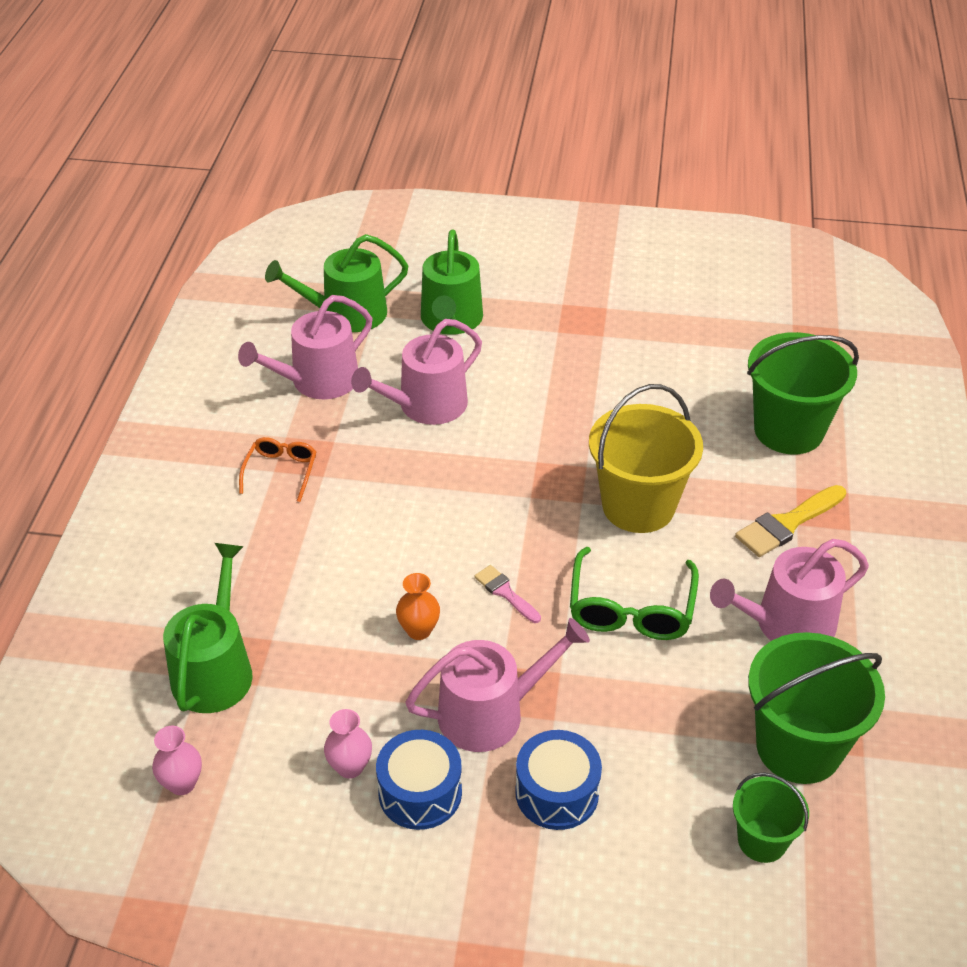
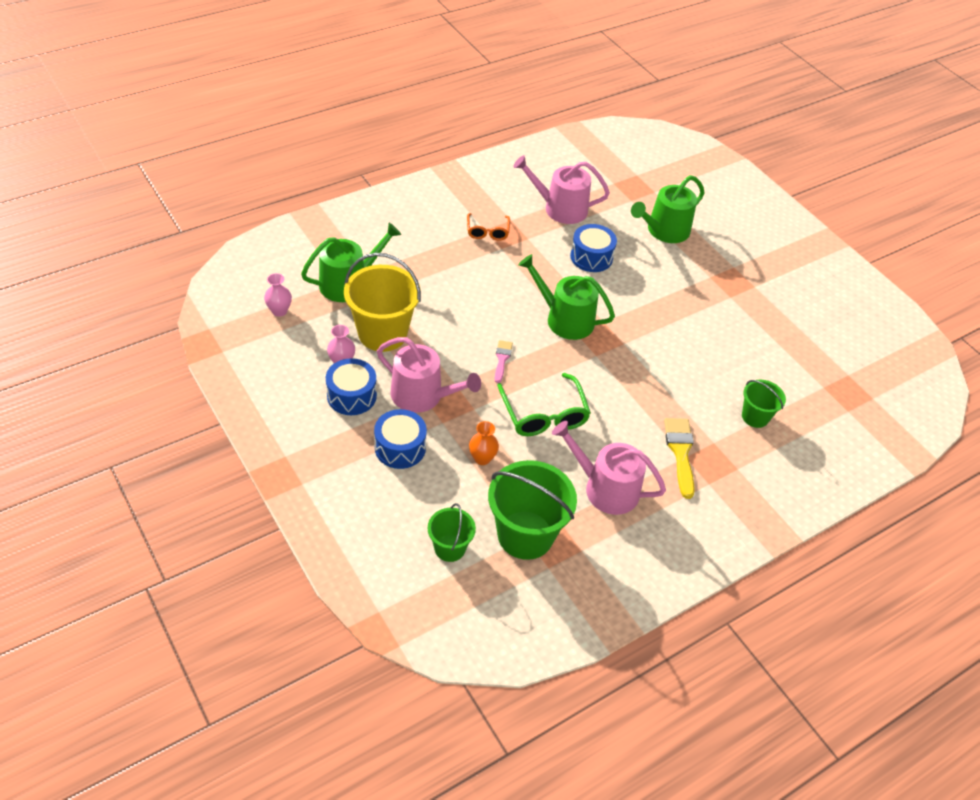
camera: 45 degrees right, 5 degrees up
(281, 471) = (487, 232): orange glasses -> orange glasses turned 120 degrees clockwise
(346, 314) = (618, 190): green watering can -> green watering can (564, 319)
(419, 630) = (444, 340): orange vase -> orange vase (482, 458)
(425, 406) = (591, 257): pink watering can -> blue drum
(631, 609) = (544, 415): green glasses -> green glasses turned 75 degrees counterclockwise
(638, 506) = (619, 380): yellow bucket -> yellow bucket (382, 333)
(787, 524) = (680, 452): yellow brush -> yellow brush turned 75 degrees clockwise
(788, 430) = (755, 417): green bucket -> green bucket, size x0.54

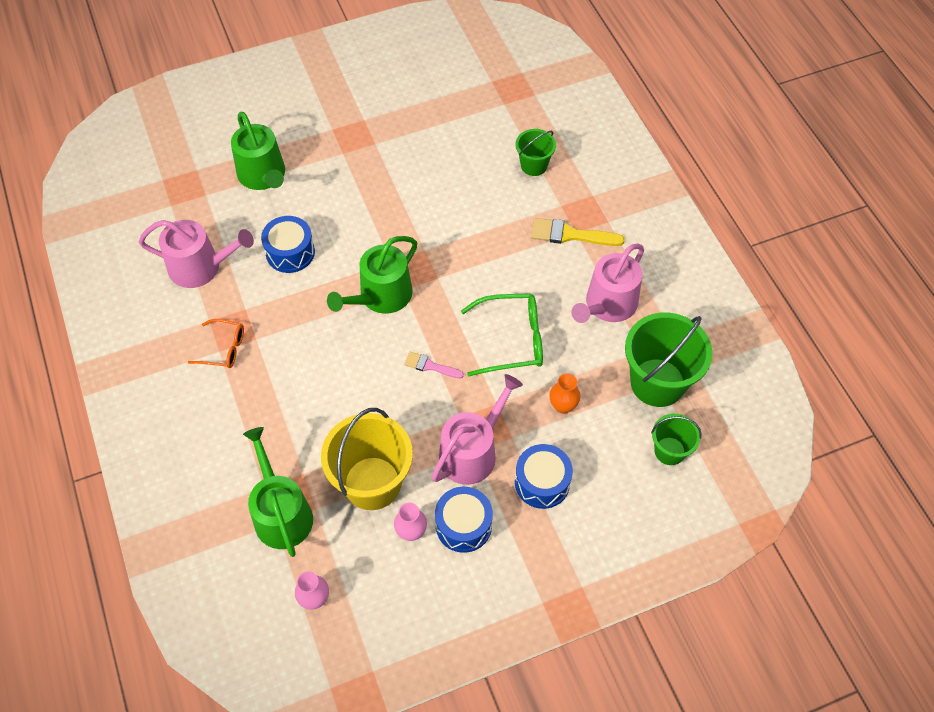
camera: 75 degrees left, 10 degrees up
(560, 208) = (201, 267): pink watering can -> pink watering can turned 105 degrees counterclockwise

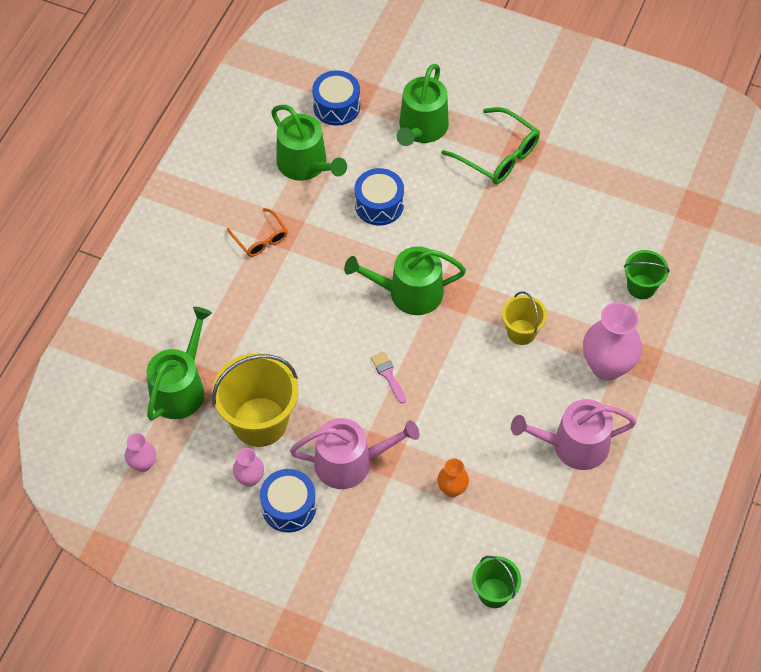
camera: 45 degrees right, 0 degrees up
(201, 267) = (306, 165): pink watering can -> green watering can
(489, 259) = (521, 332): none -> yellow bucket
(513, 340) = (470, 408): green glasses -> green glasses (499, 155)
(542, 482) = (375, 528): blue drum -> blue drum (336, 106)
(570, 235) = (607, 366): yellow brush -> pink vase
(657, 382) = (544, 536): green bucket -> none

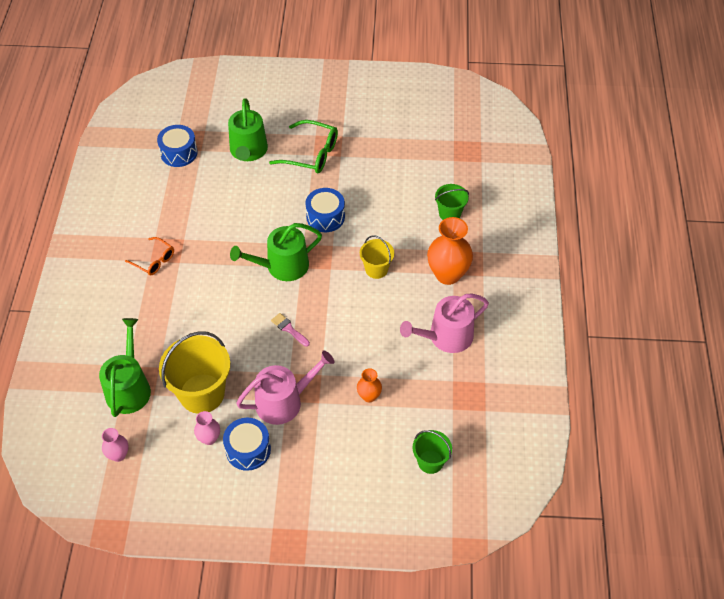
camera: 20 degrees left, 5 degrees down
(306, 165) = (170, 199): green watering can -> none
(379, 205) = (236, 211): blue drum -> blue drum (325, 217)
(607, 366) = (447, 274): pink vase -> orange vase

